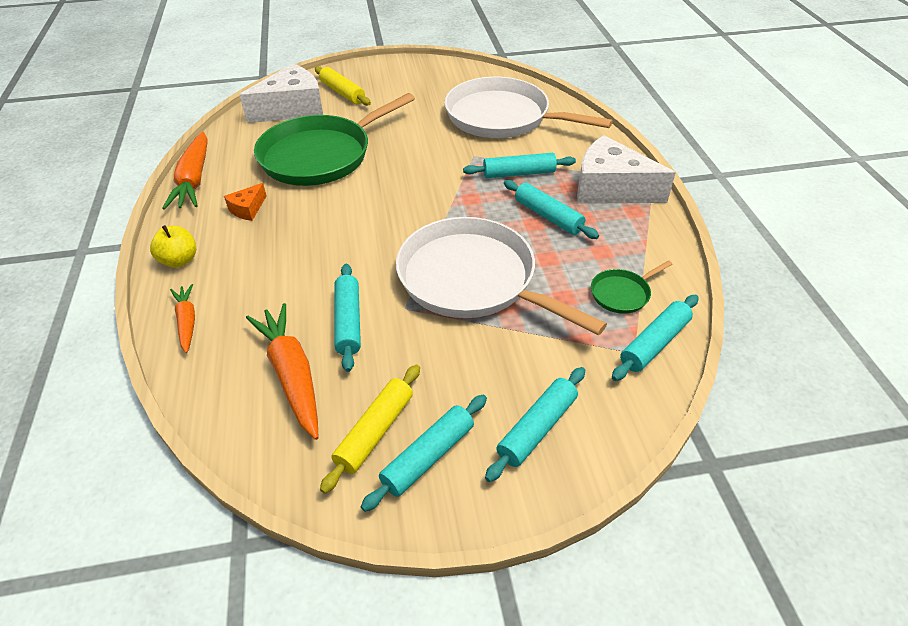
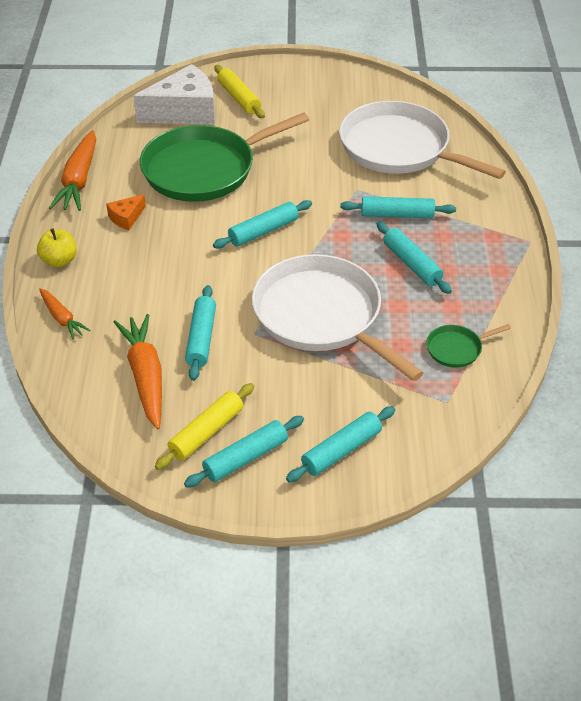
camera: 10 degrees right, 0 degrees up
(187, 322) = (62, 318): orange carrot -> orange carrot turned 150 degrees clockwise
(610, 189) = (484, 244): white cheese -> none
(654, 343) = (469, 397): turquoise rolling pin -> turquoise rolling pin (263, 231)

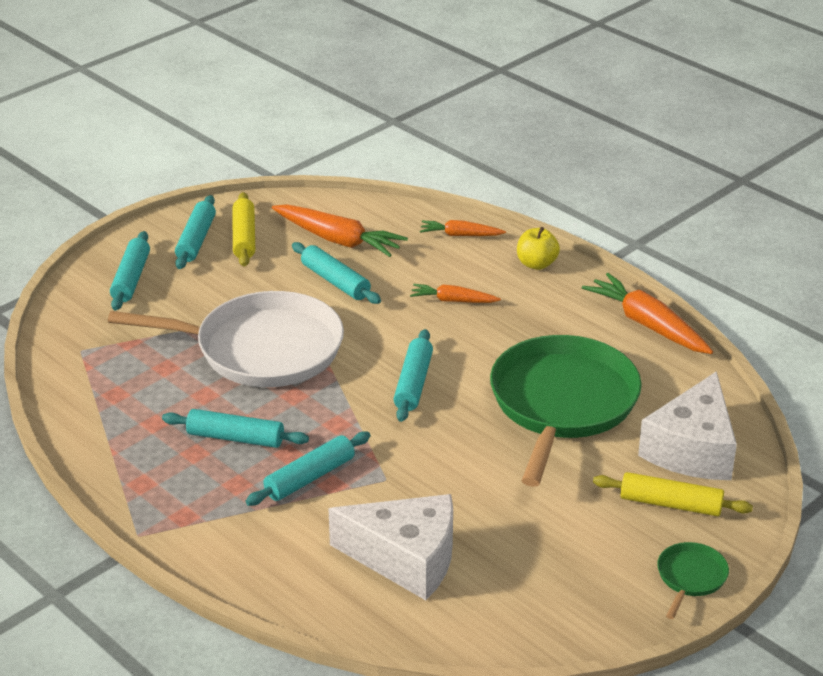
camera: 135 degrees right, 10 degrees down
(126, 218) = (548, 322): orange cheese -> none
(153, 269) = (453, 301): none -> orange carrot
(399, 148) = (406, 559): white pan -> white cheese
(456, 349) = (112, 391): green pan -> green pan (690, 577)

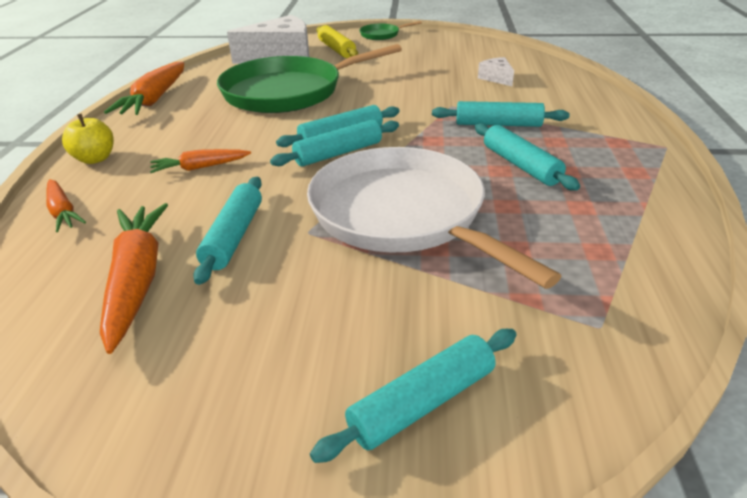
camera: 130 degrees left, 0 degrees up
(196, 240) = (250, 410): turquoise rolling pin -> turquoise rolling pin (338, 153)
(244, 237) = (197, 363): yellow rolling pin -> none
(406, 559) = (496, 78): white cheese -> white cheese, size x0.45
(453, 301) = (200, 167): orange carrot -> orange carrot turned 105 degrees clockwise

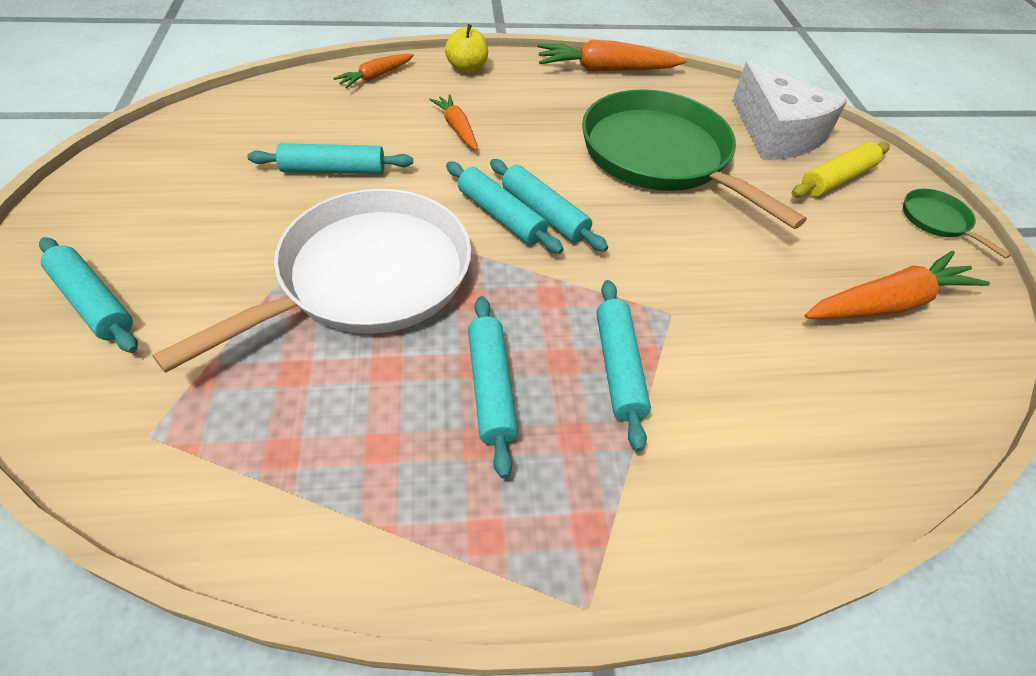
camera: 75 degrees right, 15 degrees up
(137, 280) = (276, 134): orange carrot -> orange carrot (887, 303)
(496, 78) = (808, 372): white cheese -> none
(521, 165) = (491, 388): turquoise rolling pin -> turquoise rolling pin turned 60 degrees counterclockwise

